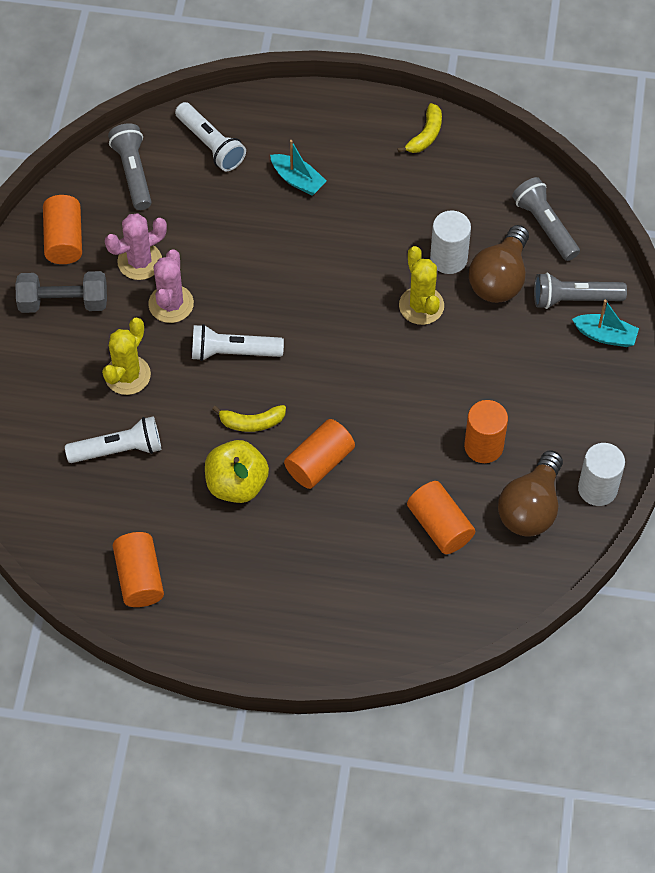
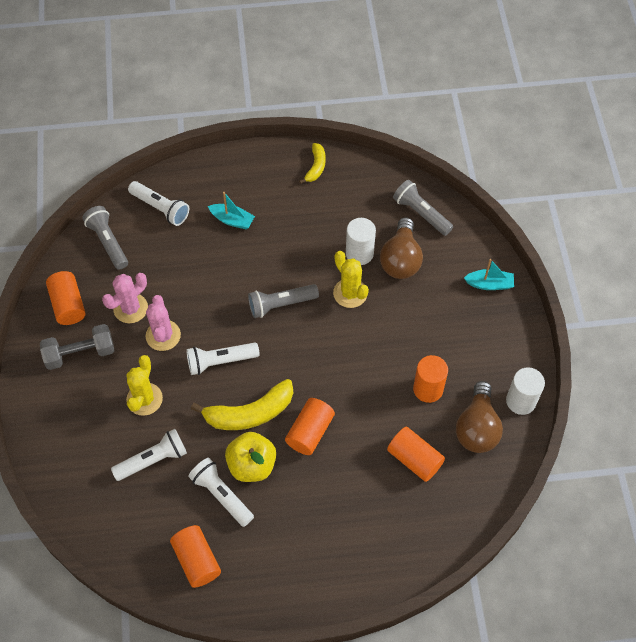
camera: 15 degrees left, 0 degrees up
(190, 510) = (221, 495): none -> white flashlight
(252, 422) = (250, 413): yellow banana -> yellow banana, size x1.81
(574, 299) = (459, 262): grey flashlight -> grey flashlight (281, 304)

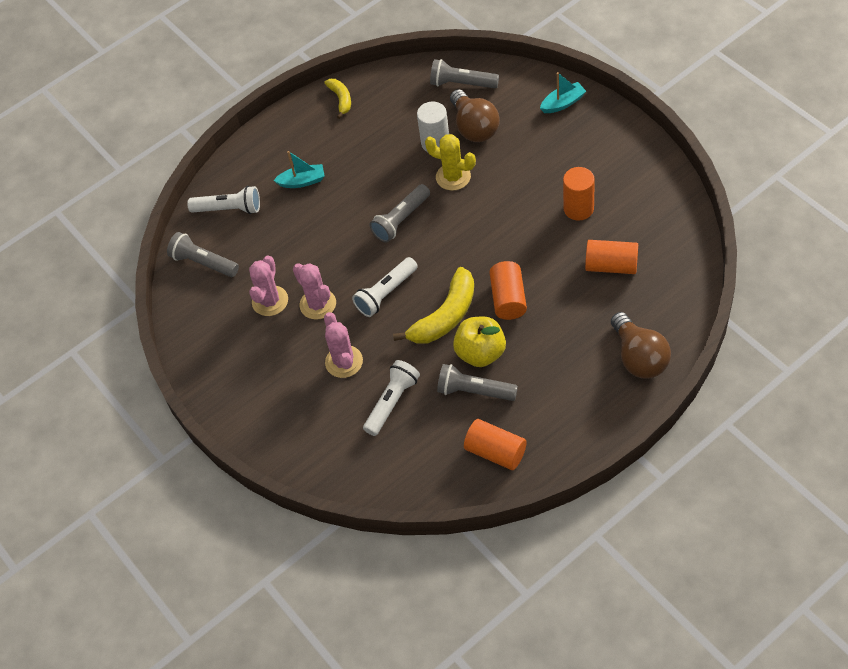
camera: 25 degrees left, 5 degrees down
(68, 305) = (210, 332): orange cylinder -> none
(80, 353) = (254, 362): grey dumbbell -> none
(144, 399) = (344, 362): yellow cactus -> pink cactus
(221, 495) = (474, 391): white flashlight -> grey flashlight
(477, 428) = (641, 212): brown light bulb -> brown light bulb (639, 357)
(521, 401) = (660, 172): white cylinder -> none

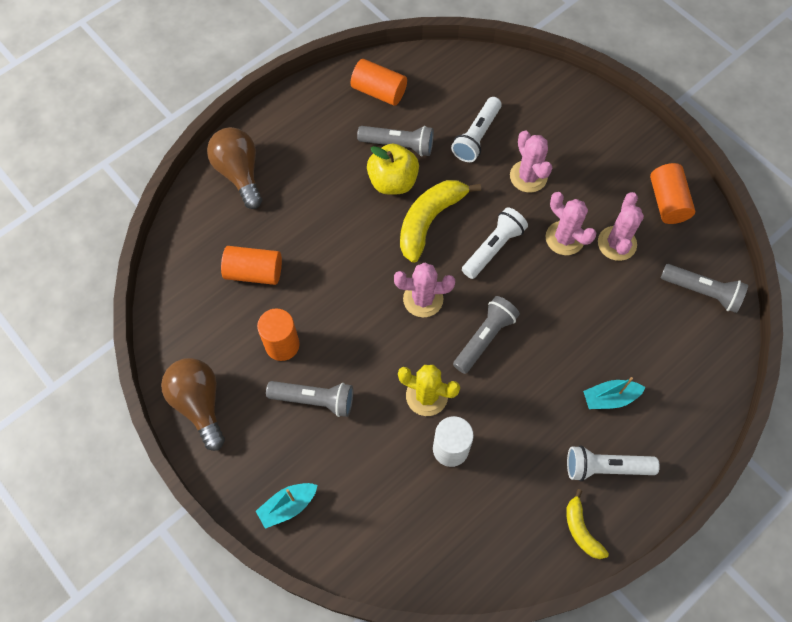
camera: 170 degrees right, 10 degrees up
(229, 209) = (691, 362): white flashlight -> white flashlight (605, 467)
(454, 248) = (423, 299): none -> pink cactus
(462, 83) = (419, 549): grey flashlight -> grey flashlight (314, 400)
(474, 127) = (402, 471): brown light bulb -> brown light bulb (199, 404)
(508, 299) = (364, 238): orange cylinder -> orange cylinder (667, 201)

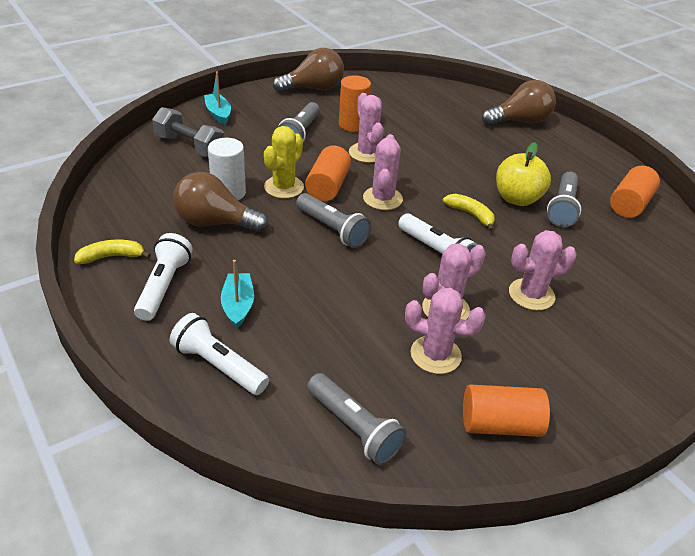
camera: 95 degrees right, 25 degrees down
(254, 272) = (422, 119): orange cylinder -> orange cylinder (328, 186)
(341, 323) = (366, 153): none -> pink cactus
(370, 518) = (189, 146): none -> grey dumbbell
(429, 221) = (470, 214): yellow banana -> yellow banana, size x0.55
(476, 136) = (583, 263): white flashlight -> white flashlight (219, 366)
(503, 448) = (215, 223): none -> brown light bulb
(702, 291) = (354, 428): grey flashlight -> grey flashlight turned 75 degrees counterclockwise

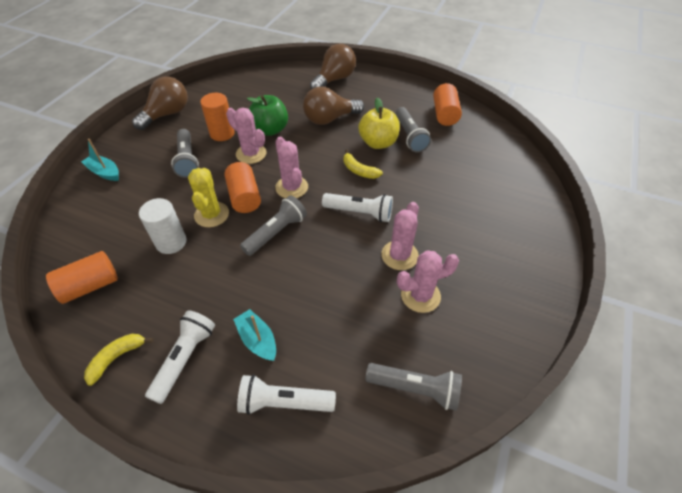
camera: 30 degrees left, 10 degrees up
(164, 286) = (185, 359): white flashlight -> white flashlight turned 45 degrees clockwise
(189, 146) = (103, 215): grey dumbbell -> none
(215, 223) = (181, 276): brown light bulb -> brown light bulb (329, 119)
(332, 229) = (276, 232): grey flashlight -> grey flashlight turned 60 degrees counterclockwise
(405, 140) = (270, 130): none -> green apple
(470, 214) = (359, 170): yellow banana -> yellow banana turned 150 degrees counterclockwise
(500, 424) = (495, 324): orange cylinder -> orange cylinder (90, 286)
(531, 294) = (440, 213): pink cactus -> none

